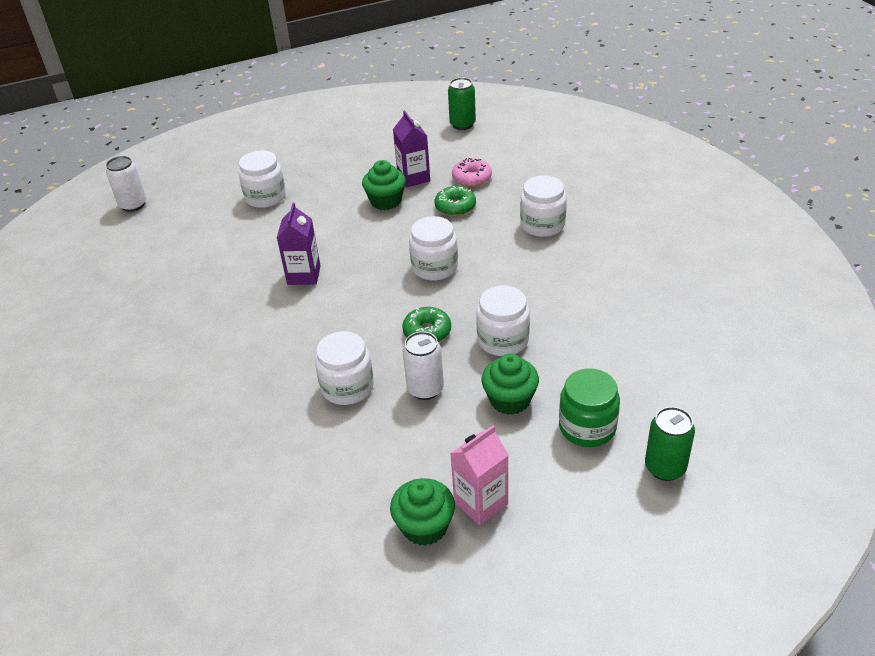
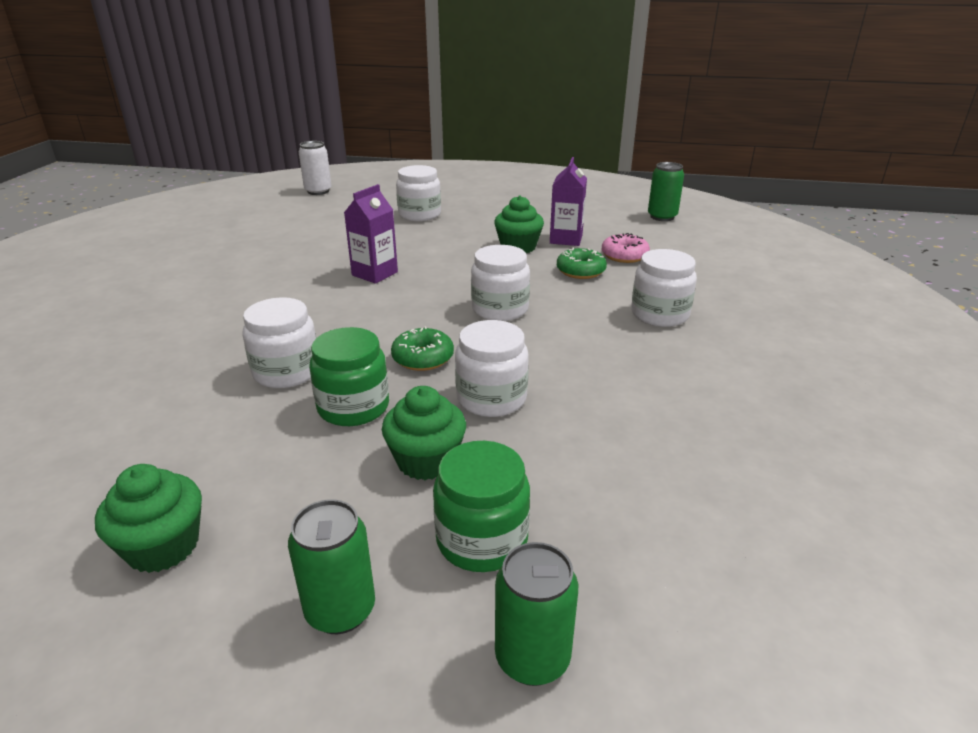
camera: 30 degrees right, 10 degrees down
(425, 389) = (353, 407): white can -> green jar
(481, 503) = (251, 557): pink carton -> none
(558, 499) = (340, 610): none -> green can

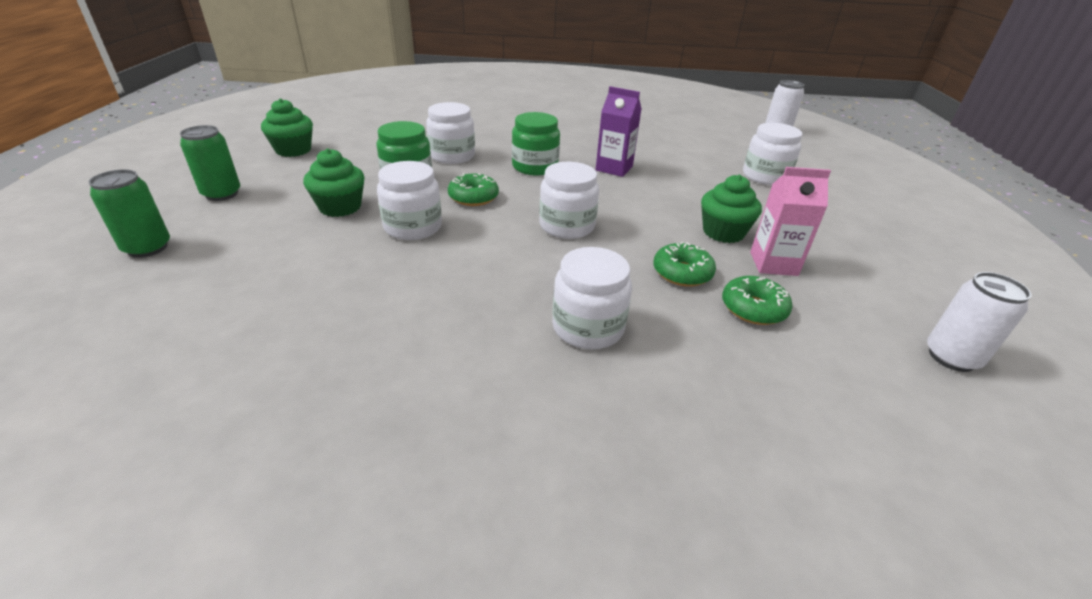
camera: 80 degrees right, 5 degrees up
(482, 540) = (252, 229): green jar -> green jar (535, 167)
(566, 239) = (773, 264): purple carton -> pink carton
(624, 256) = (753, 308): pink donut -> green donut
(662, 217) = (951, 357): green can -> white can

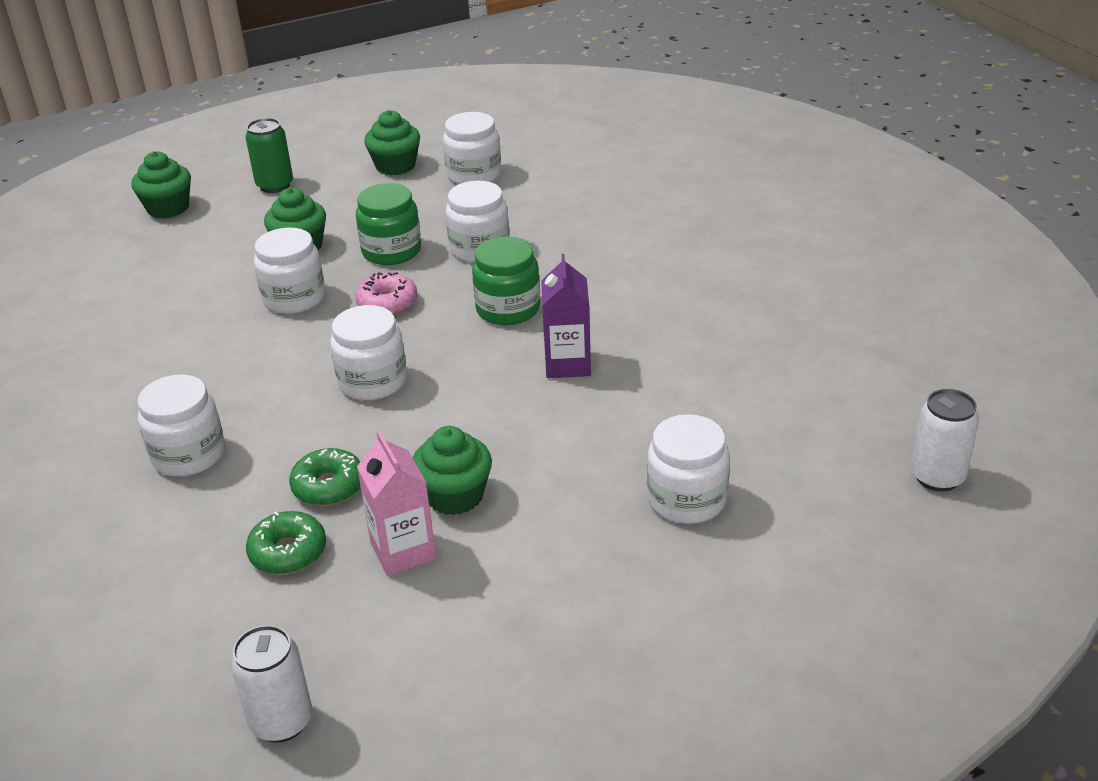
camera: 65 degrees right, 0 degrees up
(147, 248) = (168, 208): green can -> green cupcake
(358, 134) = (474, 175): none -> white jar
(473, 197) = (387, 303): green donut -> pink donut

